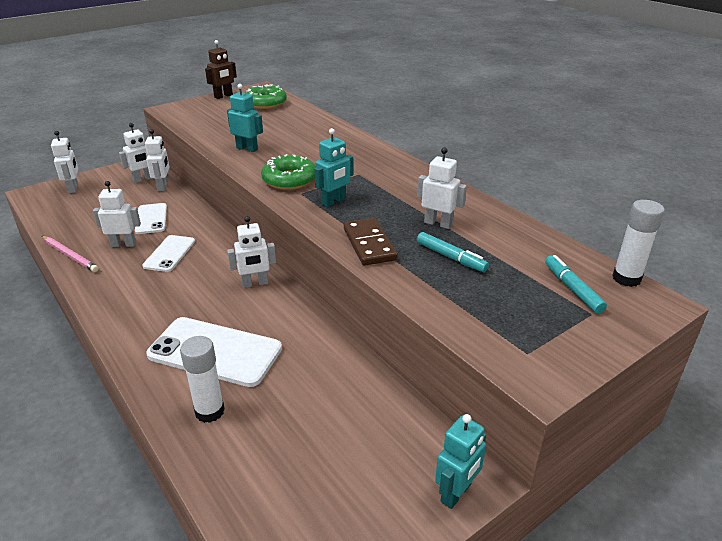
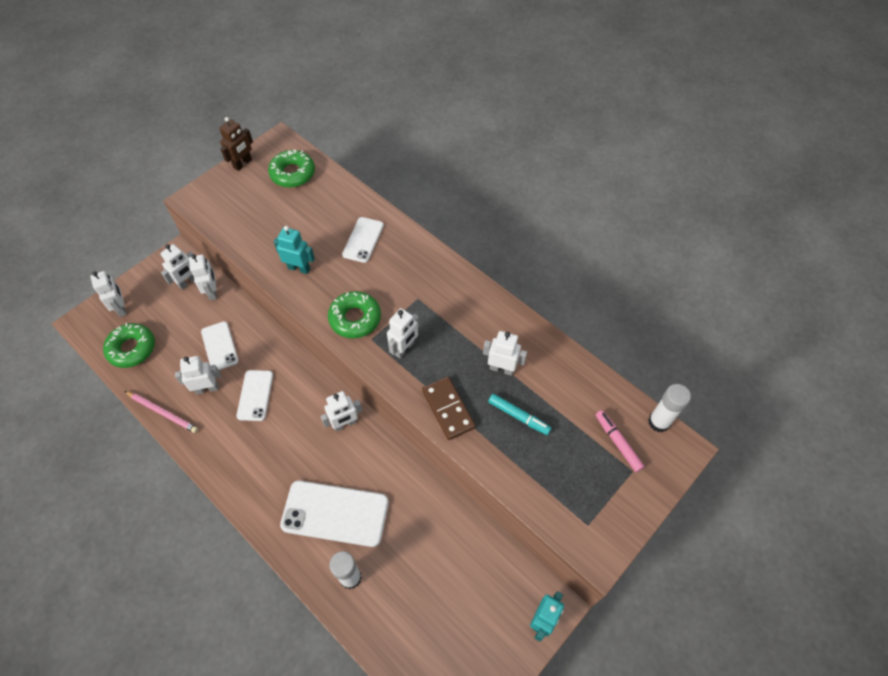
camera: 10 degrees left, 25 degrees up
(67, 212) = (132, 348): none -> green donut
(316, 139) = (363, 240): none -> white phone
(334, 202) = (404, 348): turquoise robot -> white robot
(572, 289) = (617, 442): turquoise marker -> pink marker

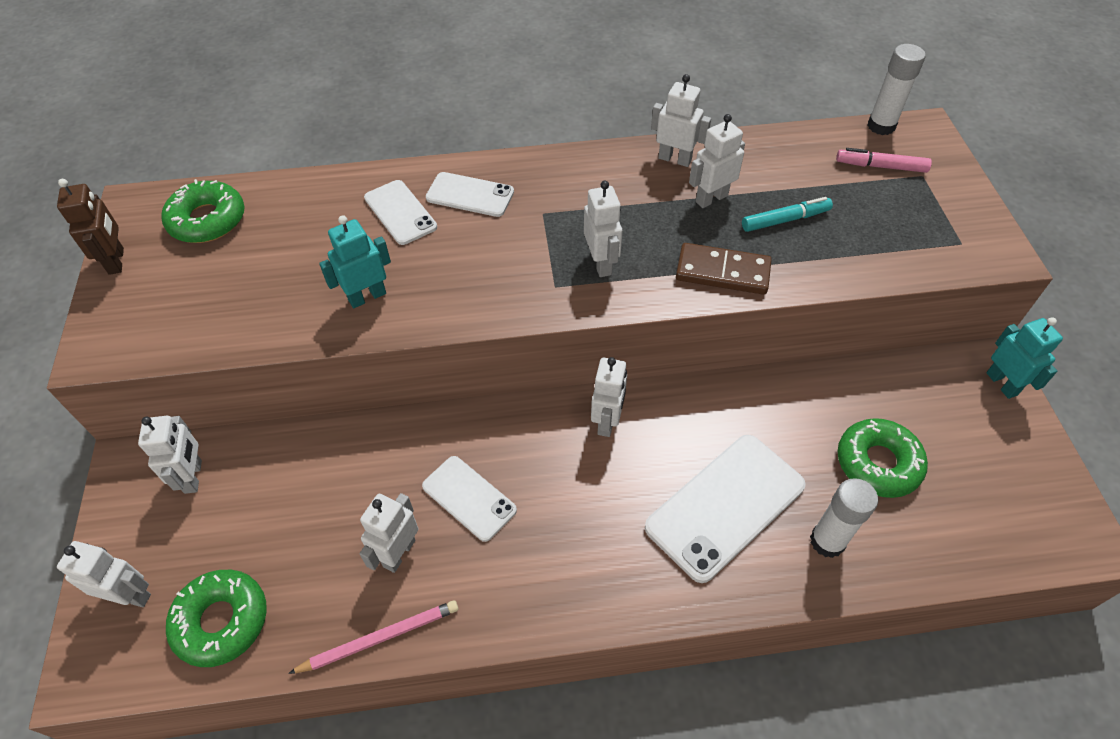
camera: 50 degrees left, 5 degrees down
(213, 291) = (246, 454): white robot -> white robot (675, 159)
(220, 346) = (346, 497): white phone -> white phone (470, 195)
(355, 318) = (508, 284): green donut -> green donut (878, 463)

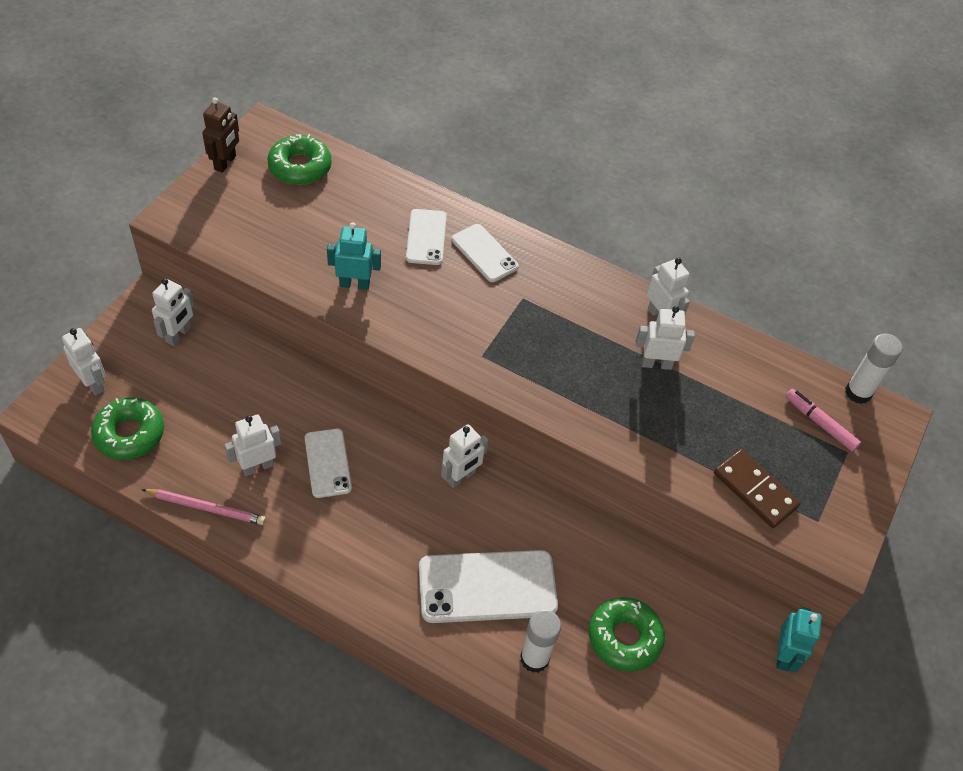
camera: 30 degrees right, 0 degrees up
(601, 263) = (528, 360): white robot -> none
(722, 272) = (608, 422): brown domino -> brown domino (755, 490)
(785, 220) = (696, 415): turquoise marker -> none

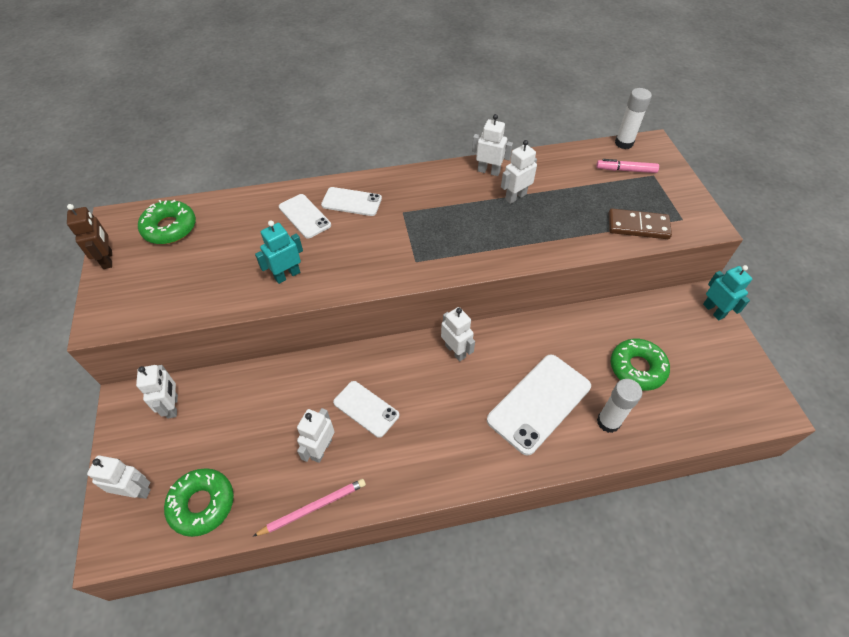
camera: 35 degrees left, 0 degrees up
(461, 477) = (455, 351): white robot -> white robot turned 45 degrees counterclockwise

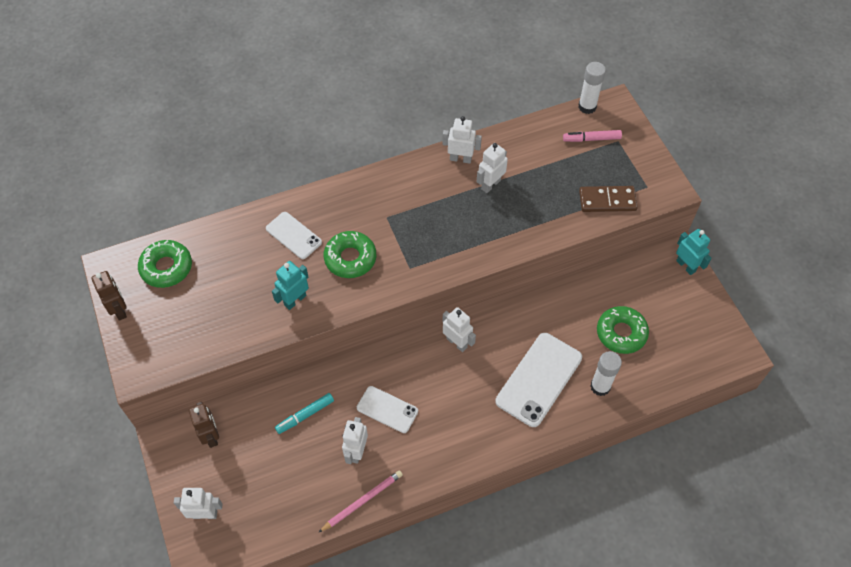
camera: 10 degrees left, 5 degrees up
(173, 406) = (211, 436): white robot -> brown robot
(202, 504) = (266, 515): green donut -> green donut (350, 258)
(277, 401) = (305, 415): none -> turquoise marker
(351, 202) = (335, 213): white phone -> none

